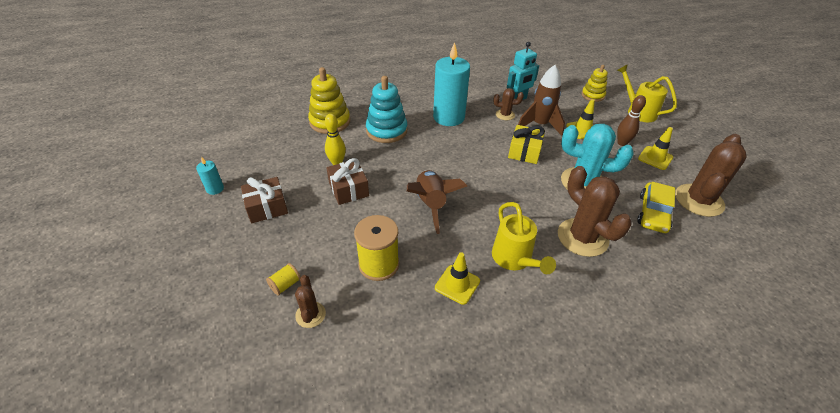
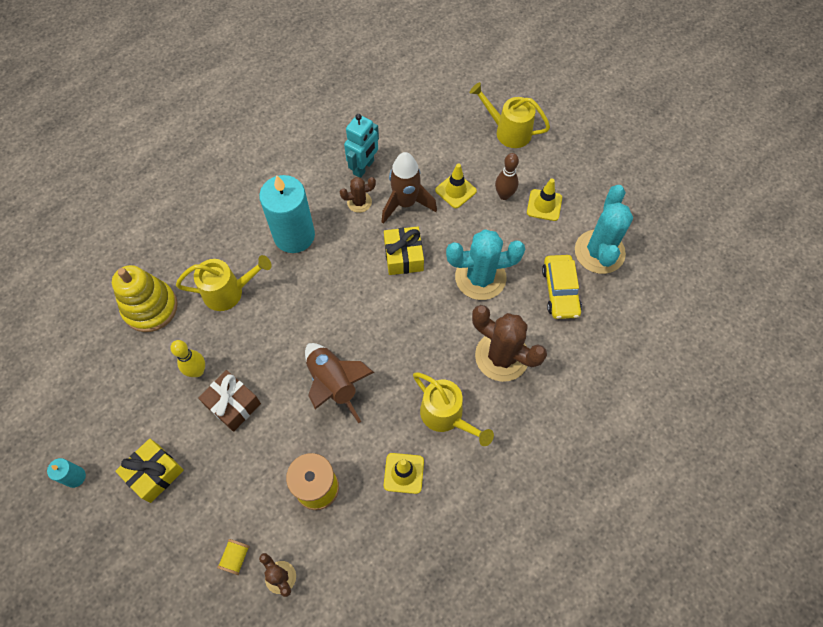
camera: 25 degrees left, 20 degrees up
(267, 207) = (154, 473): brown gift -> yellow gift
(386, 130) = (229, 292): turquoise stacking toy -> yellow watering can
(593, 95) = (450, 122): yellow stacking toy -> none
(699, 200) = (599, 252): brown cactus -> turquoise cactus

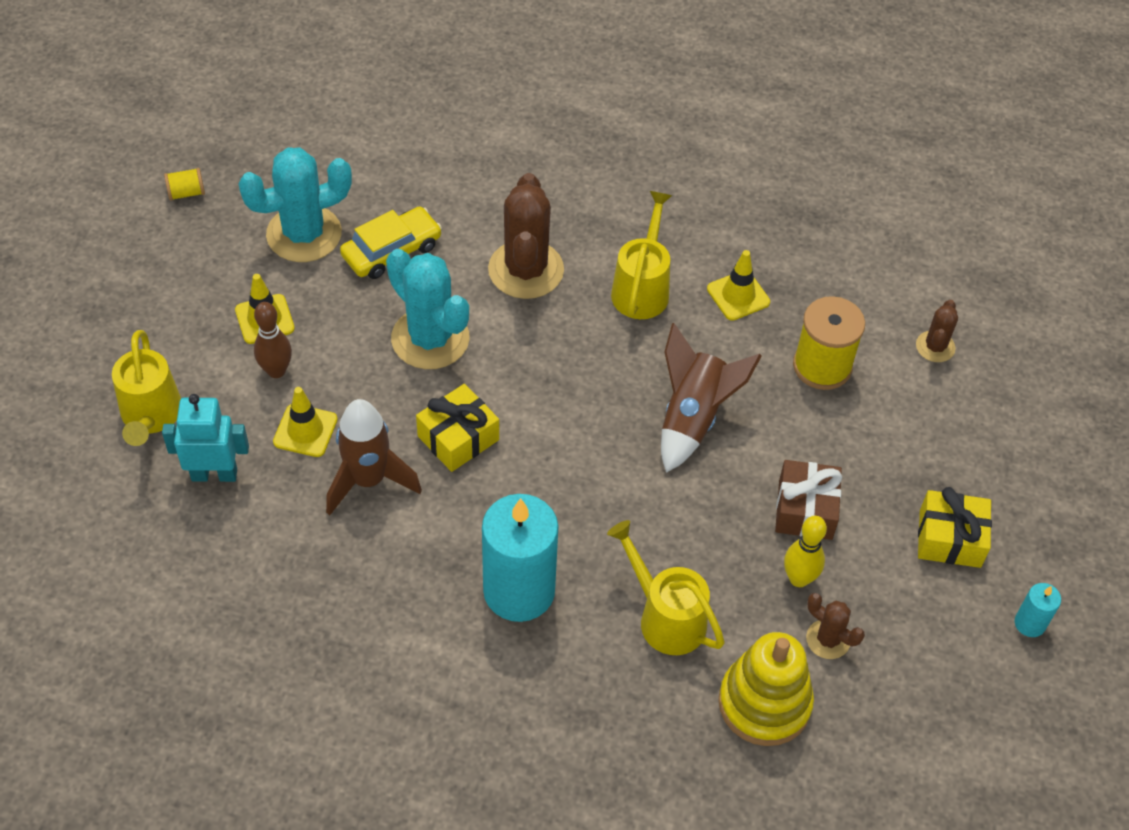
camera: 125 degrees left, 10 degrees down
(236, 557) = (955, 398): yellow spool -> yellow spool (186, 193)
(359, 202) = (405, 540): brown cactus -> brown cactus (828, 639)
(364, 167) = (337, 569): turquoise robot -> turquoise robot (214, 474)

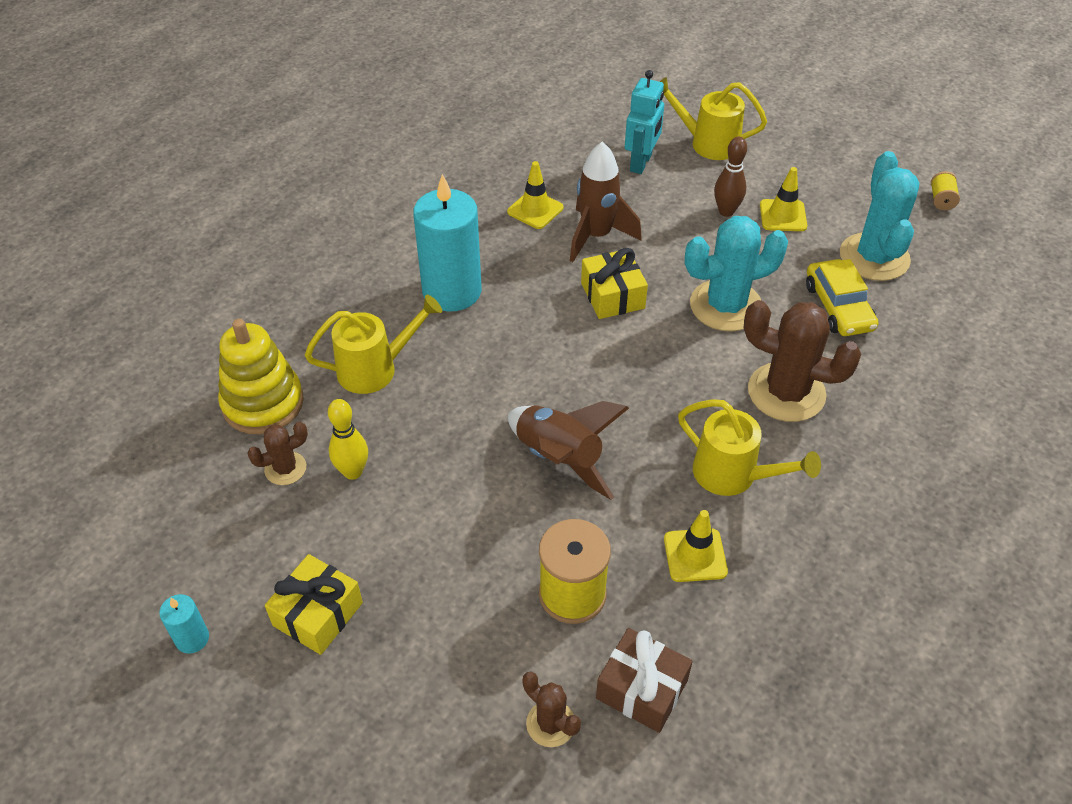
camera: 115 degrees right, 5 degrees down
(305, 431) = (660, 214): yellow traffic cone -> yellow traffic cone (535, 210)
(805, 510) = (416, 506): brown gift -> brown gift (642, 689)

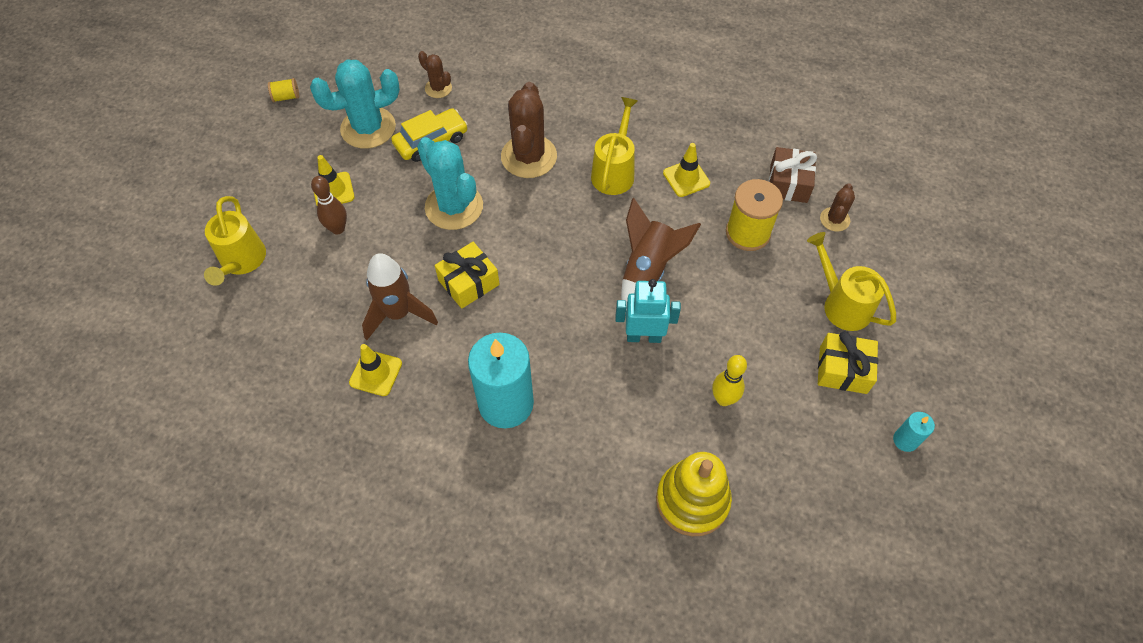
camera: 110 degrees left, 10 degrees up
(285, 468) = (744, 449): brown cactus -> brown cactus (438, 88)
(376, 368) = (617, 427): yellow watering can -> yellow watering can (841, 304)
(641, 163) = (284, 306): turquoise robot -> turquoise robot (644, 336)

